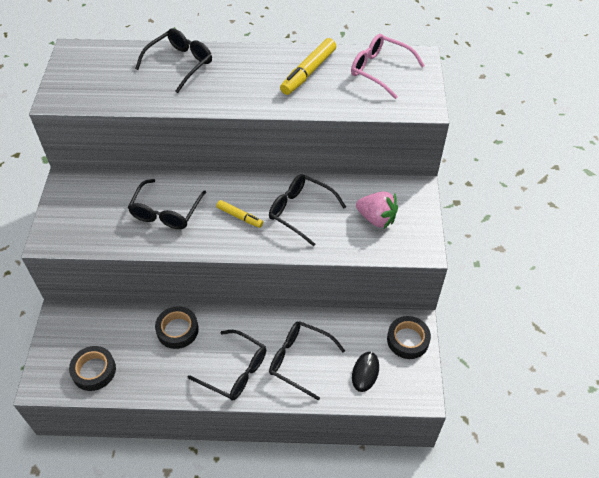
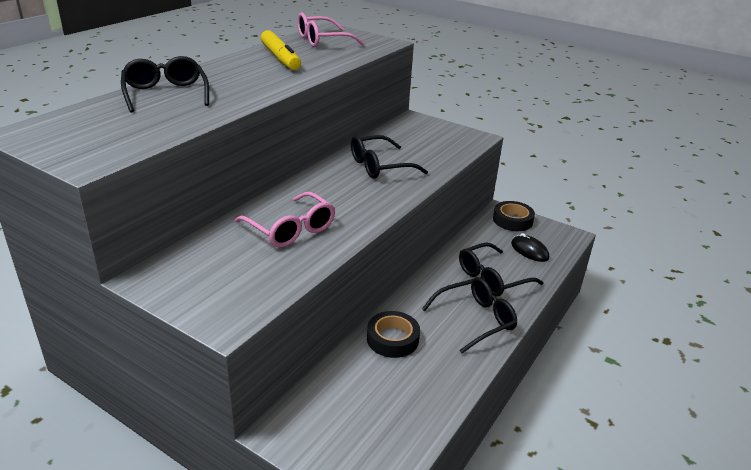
camera: 60 degrees left, 20 degrees down
(94, 371) = (392, 427): black tape -> none
(166, 212) = (291, 229): black glasses -> pink glasses
(239, 217) = (350, 194): yellow marker -> none
(376, 218) = (426, 141): pink strawberry -> none

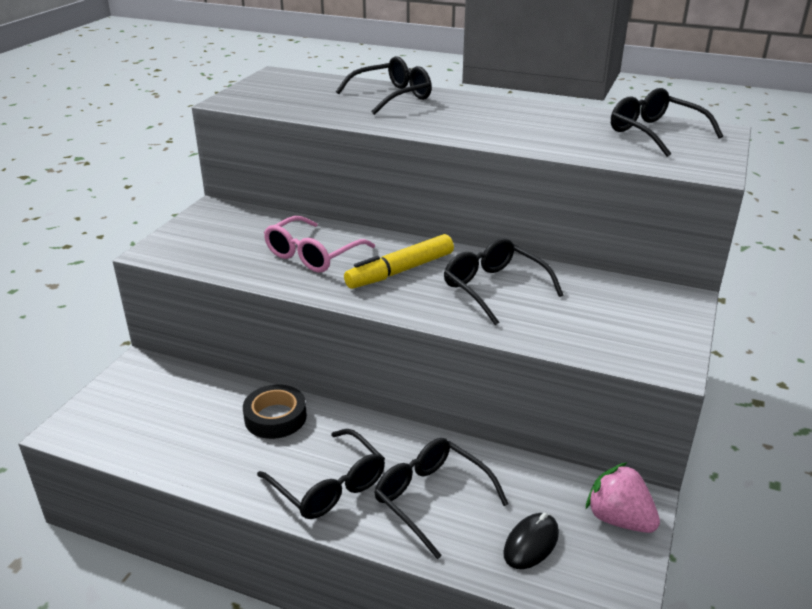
camera: 80 degrees right, 0 degrees up
(280, 58) = (552, 122): yellow marker -> yellow marker (400, 271)
(322, 40) = (655, 133): pink glasses -> black glasses
(512, 220) = (619, 519): black tape -> pink strawberry

